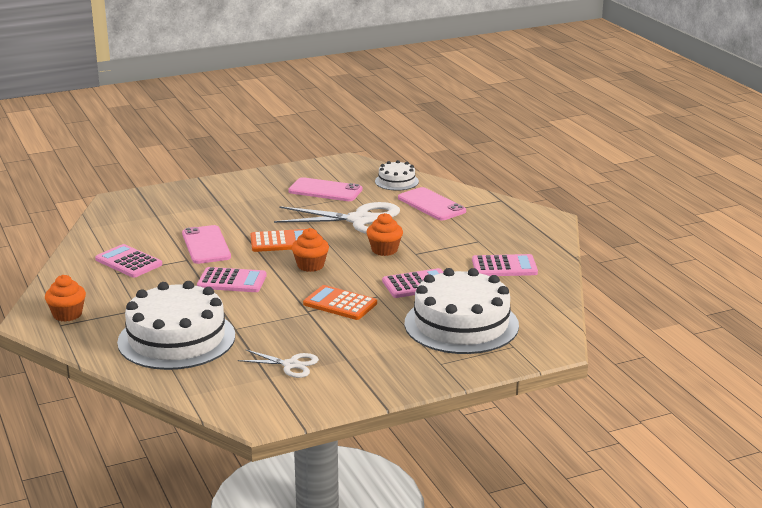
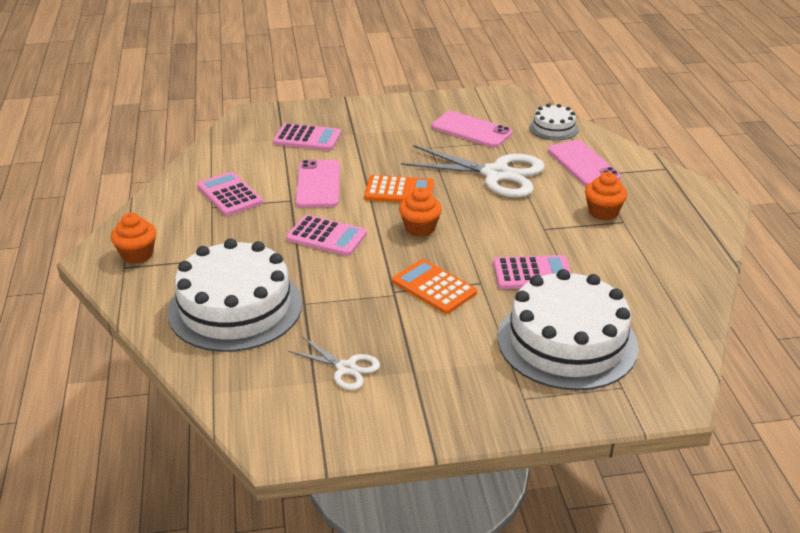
camera: 15 degrees right, 10 degrees up
(384, 250) = (510, 219): orange cupcake -> orange cupcake (603, 212)
(504, 267) = (644, 263): pink calculator -> pink calculator (307, 138)

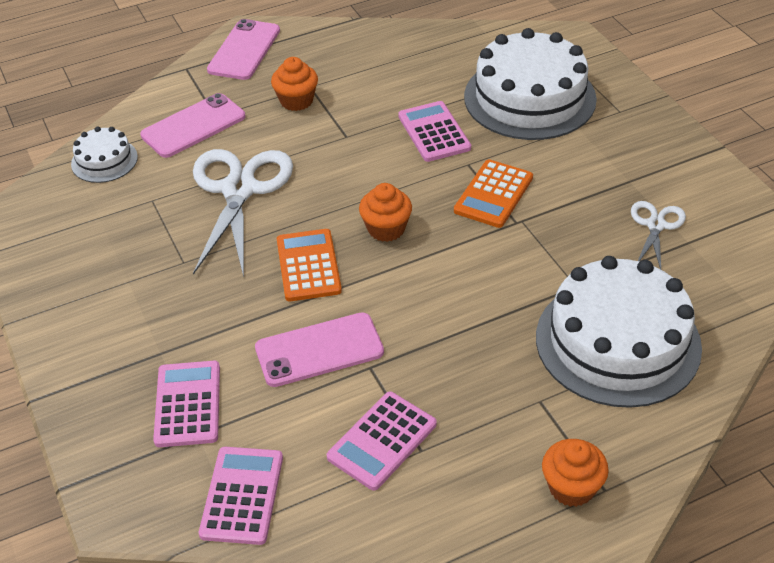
camera: 105 degrees left, 10 degrees up
(326, 236) = (439, 305): pink calculator -> pink calculator (242, 495)
(471, 130) = (124, 232): pink phone -> pink phone (244, 50)

